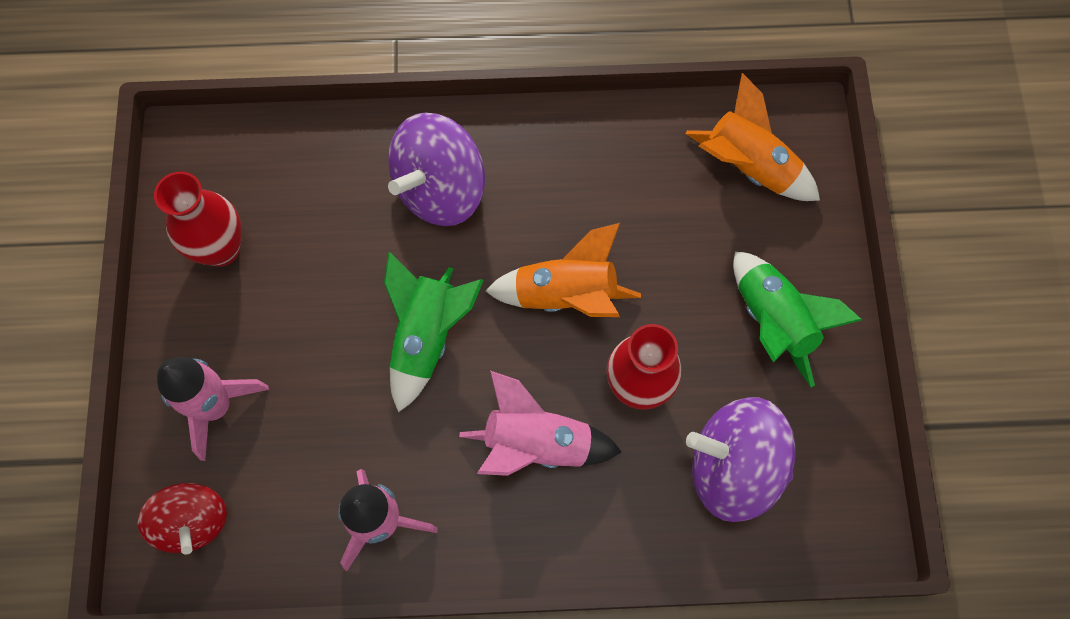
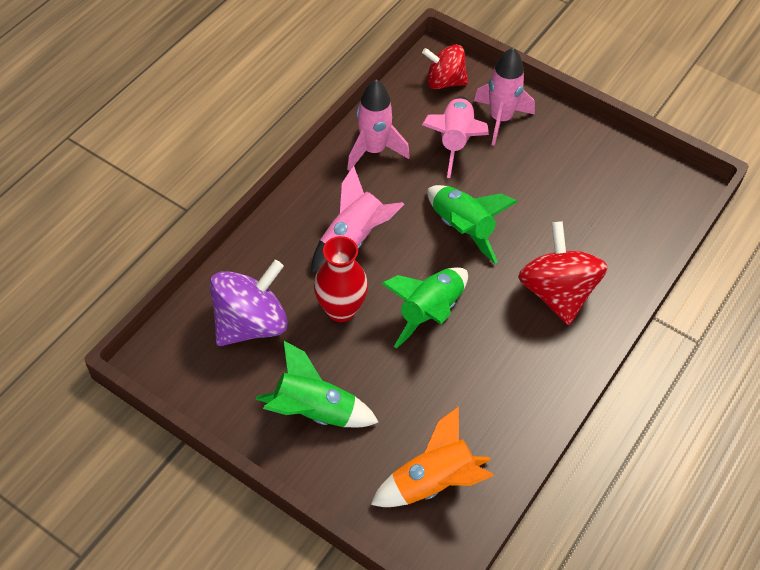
camera: 125 degrees right, 15 degrees down
(221, 249) = (599, 168): red vase -> none
(294, 435) = (455, 141): none -> pink rocket
(440, 189) = (557, 292): purple spinning top -> red spinning top
(566, 295) = (430, 312): orange rocket -> green rocket

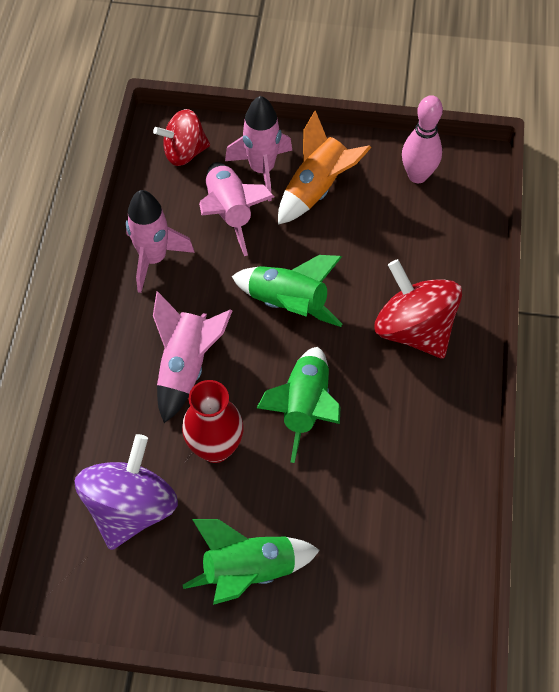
camera: 25 degrees left, 5 degrees up
(433, 482) = (404, 584): orange rocket -> orange rocket (317, 188)
(631, 176) = (417, 175): none -> pink bowling pin

